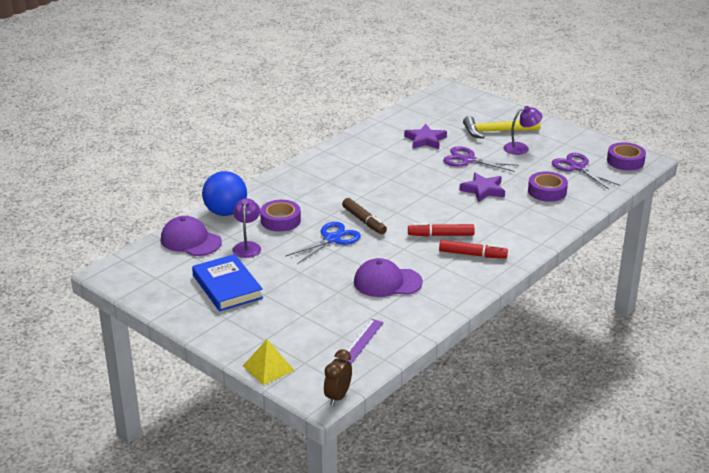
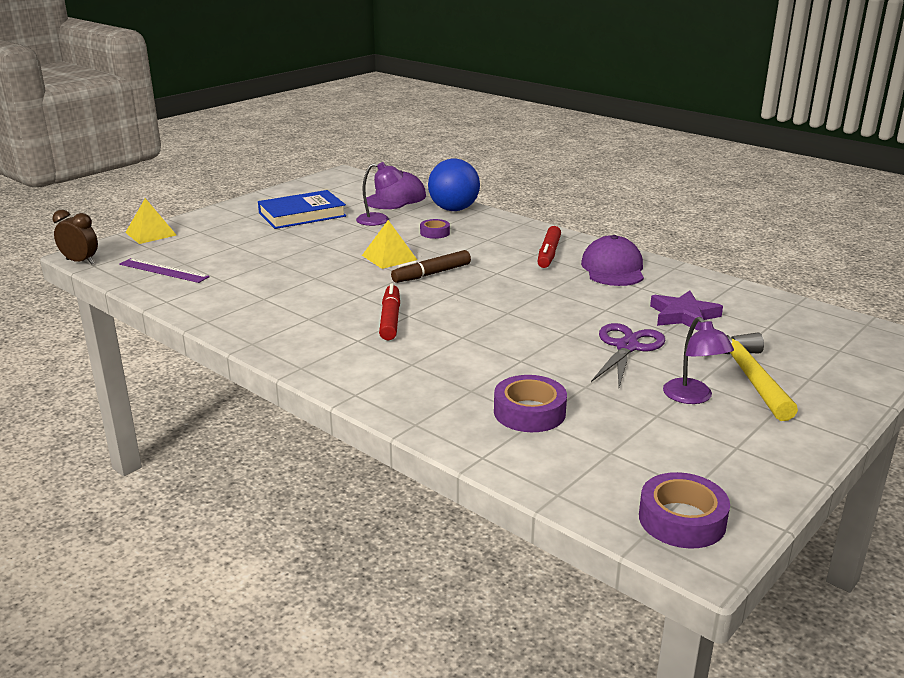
camera: 90 degrees right, 5 degrees down
(280, 220) = (435, 233): purple tape -> purple tape, size x0.61
(332, 239) = (389, 257): blue scissors -> yellow pyramid
(387, 282) = (283, 285): purple cap -> purple cap (613, 269)
(472, 255) = (333, 339): red marker -> red marker (548, 254)
(483, 190) = (525, 355): purple star -> none
(577, 167) = (632, 453): purple scissors -> none

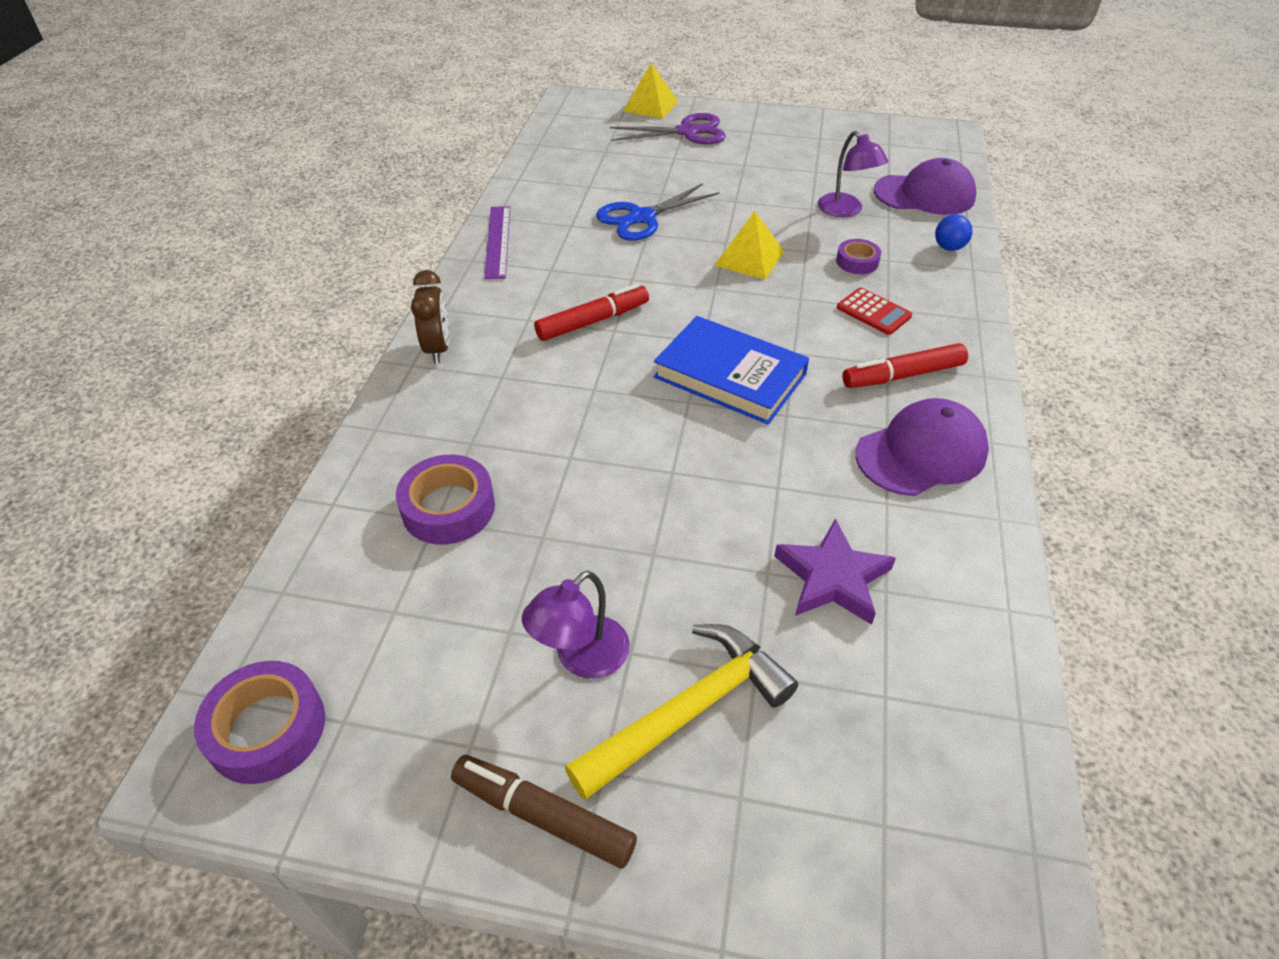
camera: 60 degrees right, 20 degrees up
(80, 262) = (556, 104): brown clock -> brown clock (438, 349)
(163, 270) = (579, 148): purple ruler -> purple ruler (497, 241)
(293, 274) = (642, 218): none -> blue scissors
(302, 214) = (796, 159): blue book -> blue book (730, 376)
(431, 274) = (736, 304): brown marker -> brown marker (543, 815)
(453, 209) = (949, 247): blue ball -> blue ball, size x0.46
(486, 243) = (873, 312): none -> red calculator
(627, 347) = (680, 544): purple scissors -> purple scissors (687, 132)

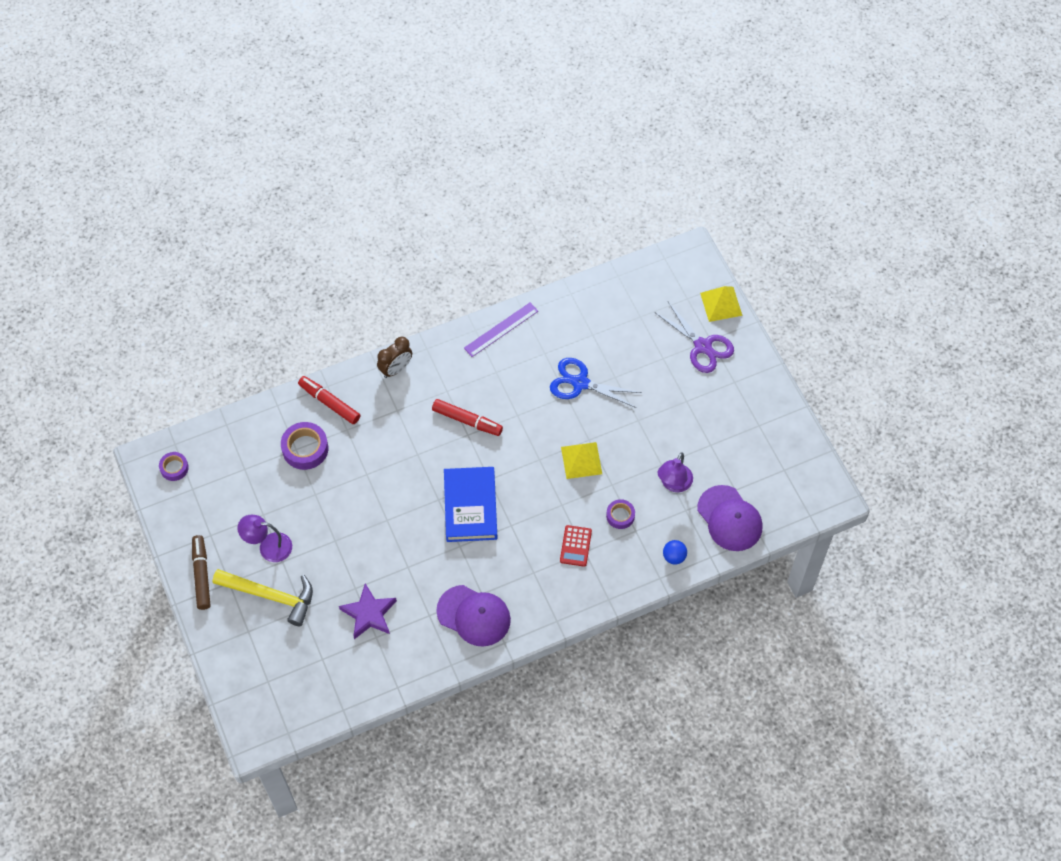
camera: 55 degrees right, 15 degrees up
(267, 729) = (174, 468): purple tape -> purple tape, size x0.61
(902, 375) = (529, 583): red marker -> red marker (329, 403)

